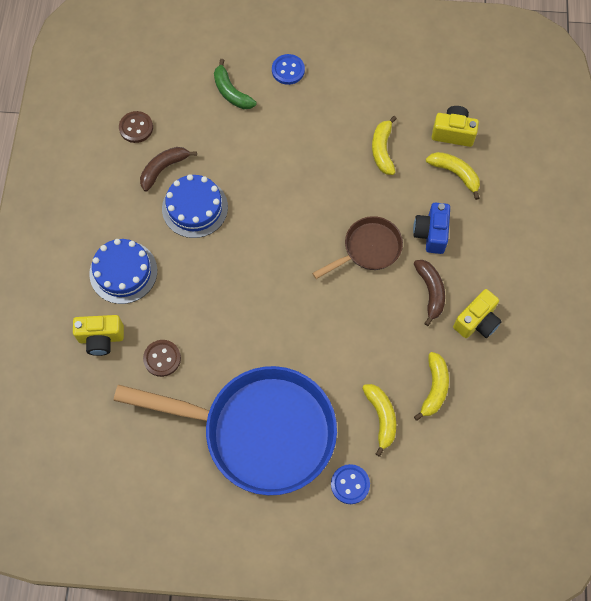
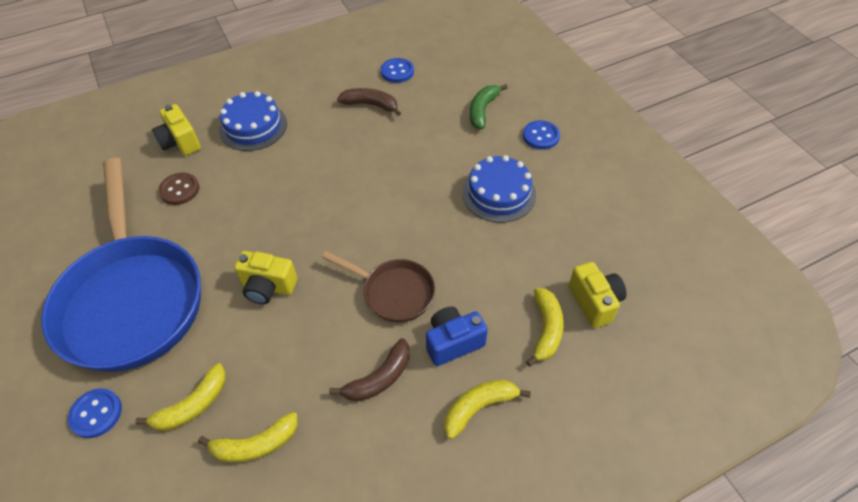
camera: 60 degrees right, 15 degrees down
(136, 128) = (397, 71): brown button -> blue button
(195, 208) = (347, 141): blue cake -> blue cake (498, 193)
(382, 150) = (519, 248): yellow banana -> yellow banana (479, 407)
(476, 322) = (369, 449): yellow camera -> yellow camera (268, 287)

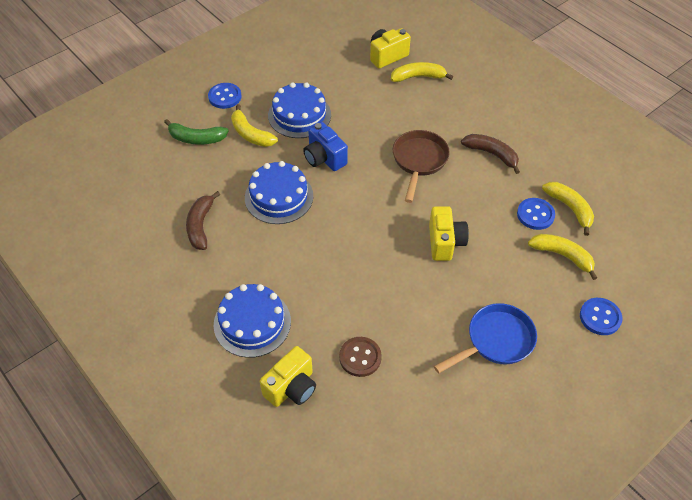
camera: 105 degrees left, 0 degrees up
(132, 299) = (495, 341): blue pan -> blue pan, size x0.48
(385, 161) = (279, 197): none -> blue cake
(397, 71) = (143, 215): blue button -> blue button (535, 215)
(453, 342) = (447, 121): blue camera -> blue camera (324, 158)
(479, 407) = (488, 102): yellow banana -> yellow banana (250, 134)

